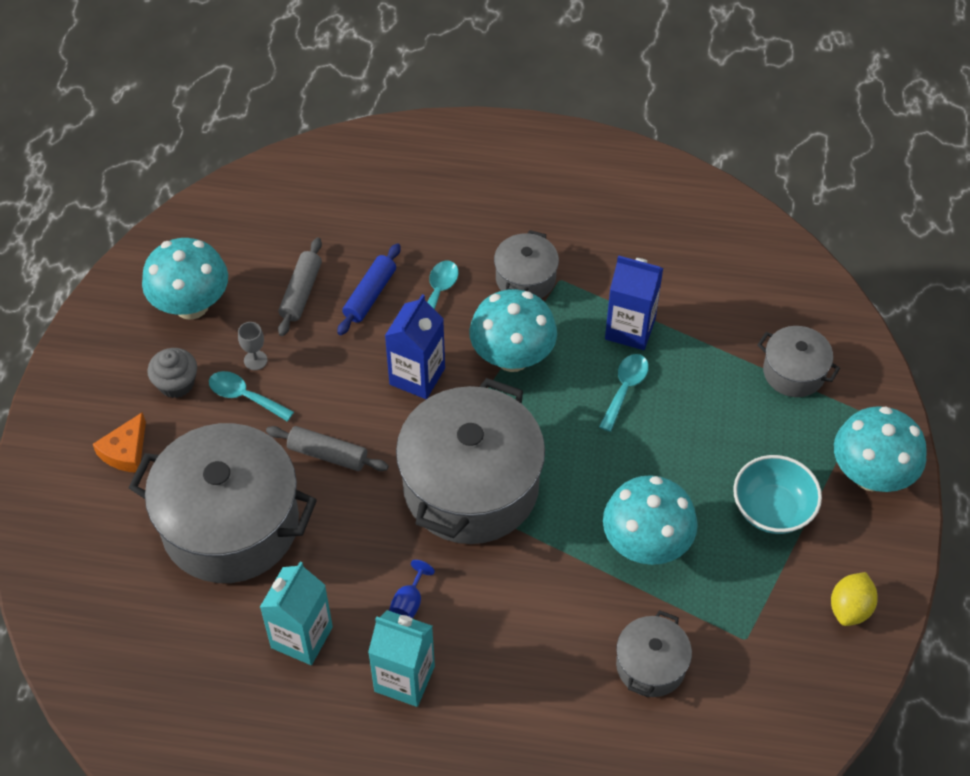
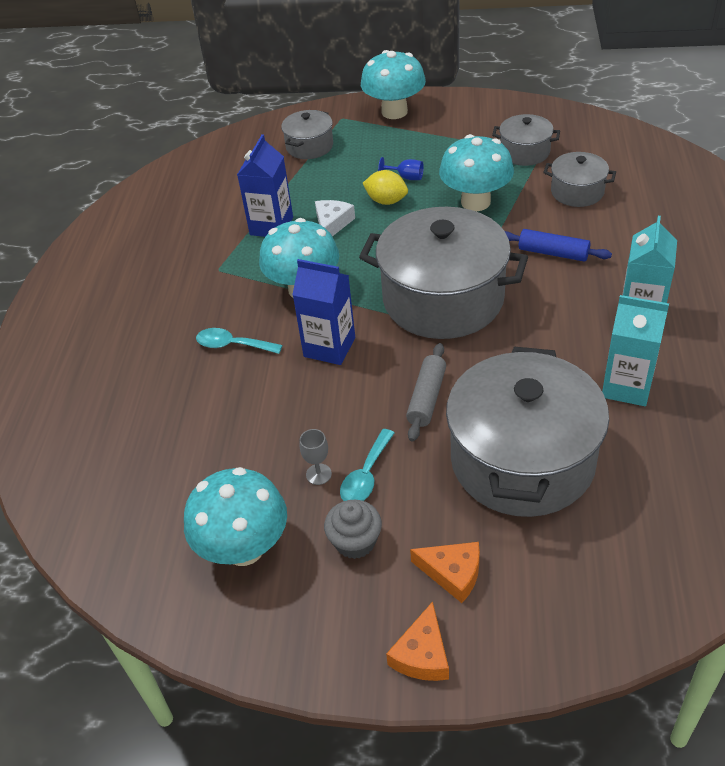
camera: 90 degrees left, 10 degrees down
(60, 421) = (422, 654): none -> orange cheese
(301, 292) = (228, 450): grey rolling pin -> none
(370, 295) = (232, 394): blue rolling pin -> blue rolling pin (553, 253)
(409, 602) = (567, 322): blue goblet -> blue goblet (406, 177)
(525, 278) = (216, 290): grey pot -> grey pot (524, 152)
(625, 389) = (332, 224): turquoise spoon -> white cheese
(772, 509) = (431, 149): turquoise bowl -> none
(850, 608) = (502, 115): yellow lemon -> yellow lemon (386, 201)

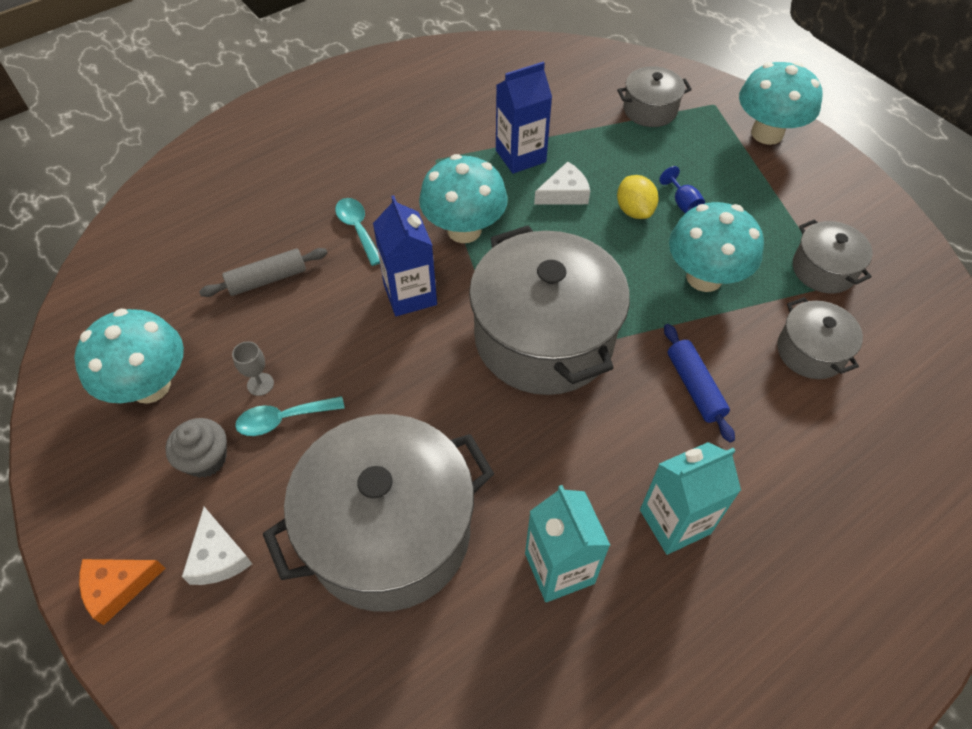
camera: 45 degrees right, 10 degrees up
(426, 398) = (407, 406): grey rolling pin -> grey rolling pin (267, 279)
(452, 573) = (218, 556): orange cheese -> white cheese

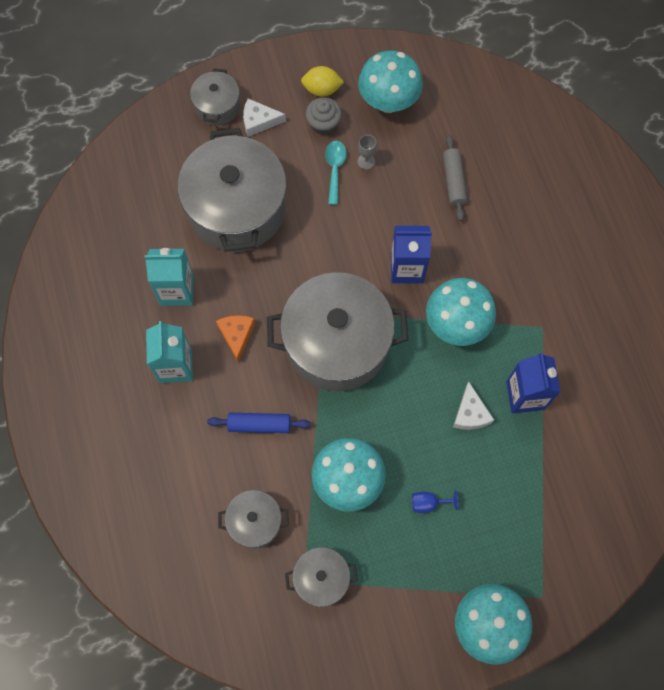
camera: 110 degrees right, 15 degrees up
(118, 587) = (261, 73): orange cheese -> orange cheese (236, 335)
(357, 229) = (482, 250): turquoise spoon -> none
(634, 210) = (433, 460): yellow lemon -> yellow lemon (322, 89)
(650, 110) = (551, 532): grey pot -> grey pot (217, 106)

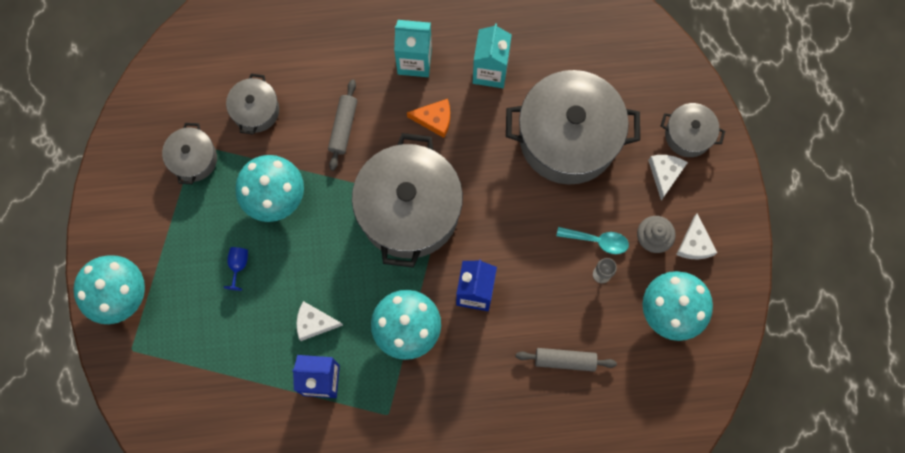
camera: 100 degrees right, 5 degrees up
(259, 425) = (343, 127): blue rolling pin -> grey rolling pin
(322, 89) = (694, 244): yellow lemon -> white cheese

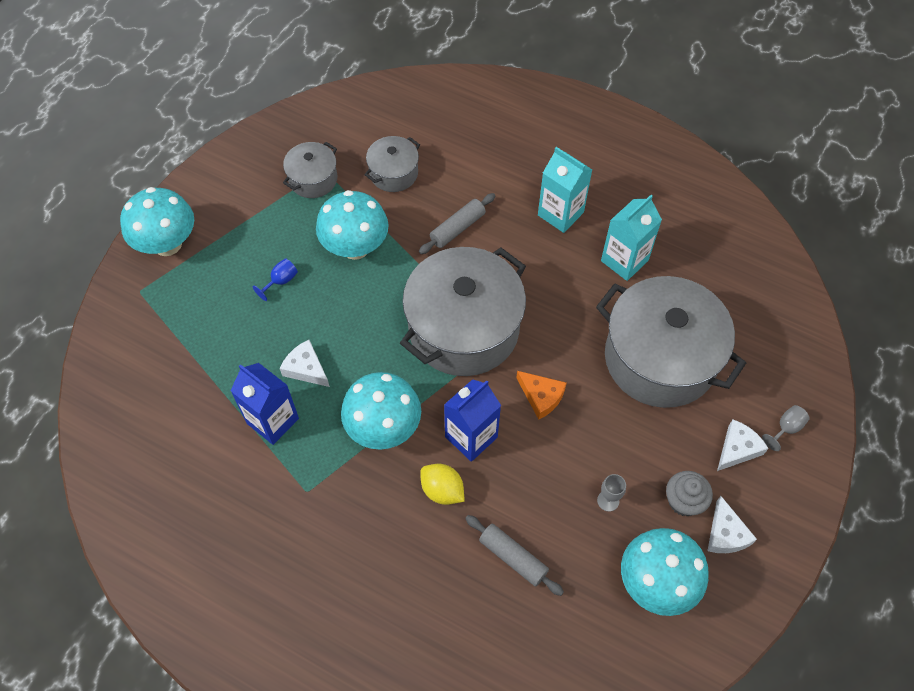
camera: 35 degrees right, 15 degrees down
(434, 119) = (543, 269): orange cheese -> orange cheese (541, 396)
(483, 346) = (442, 490): none -> yellow lemon
(597, 241) = (625, 467): turquoise spoon -> none
(688, 135) = (786, 428): grey pot -> grey goblet
(694, 244) = (725, 534): white cheese -> white cheese turned 45 degrees counterclockwise

